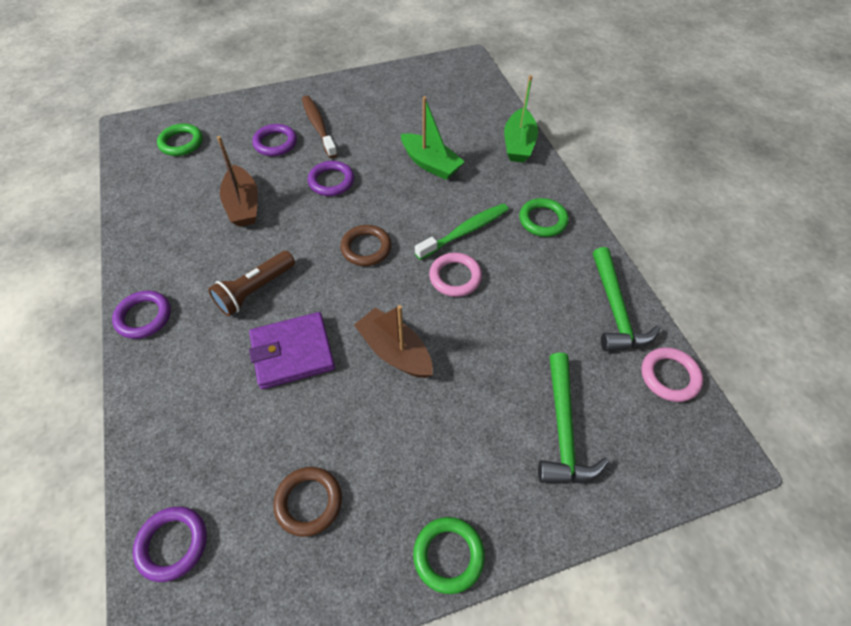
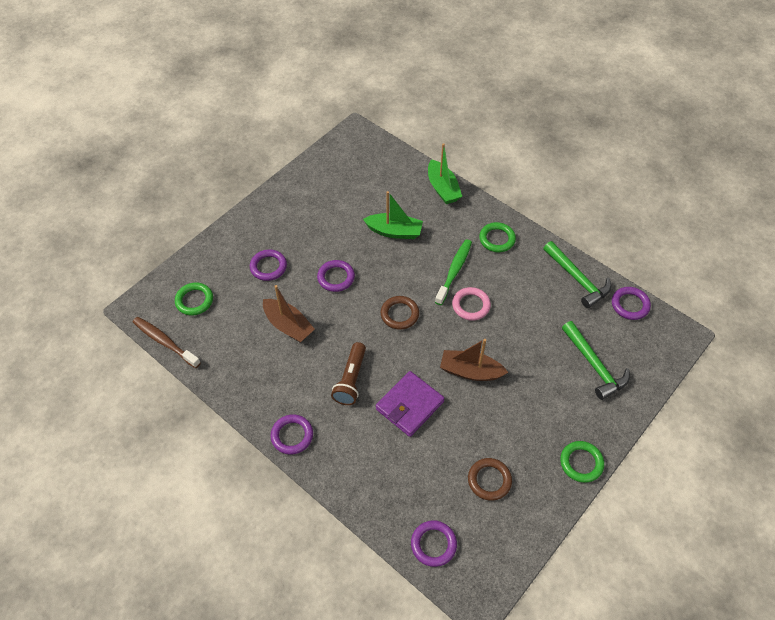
camera: 30 degrees left, 0 degrees up
(318, 126) = (289, 238): brown toothbrush -> brown toothbrush (165, 342)
(669, 376) = (630, 305): pink ring -> purple ring

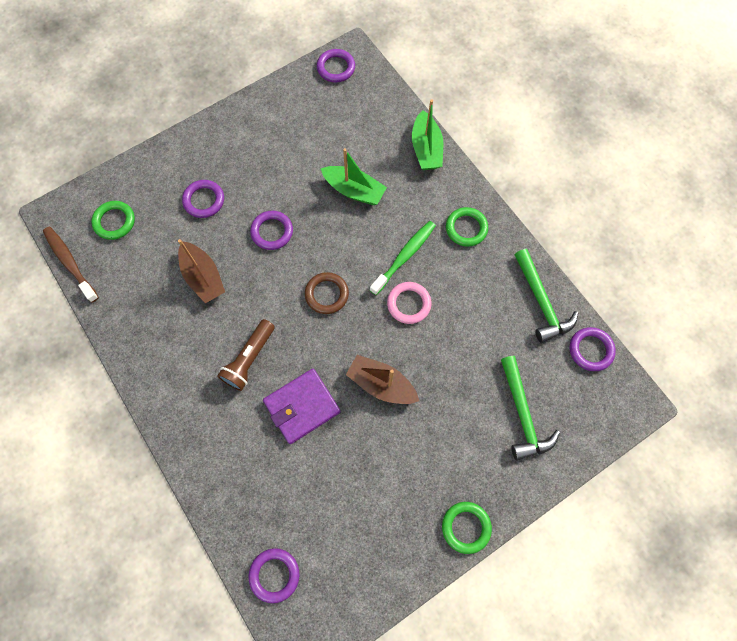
camera: 15 degrees right, 15 degrees up
(292, 435) = (167, 408): purple ring -> purple ring (336, 68)
(489, 480) = (358, 519): brown ring -> none

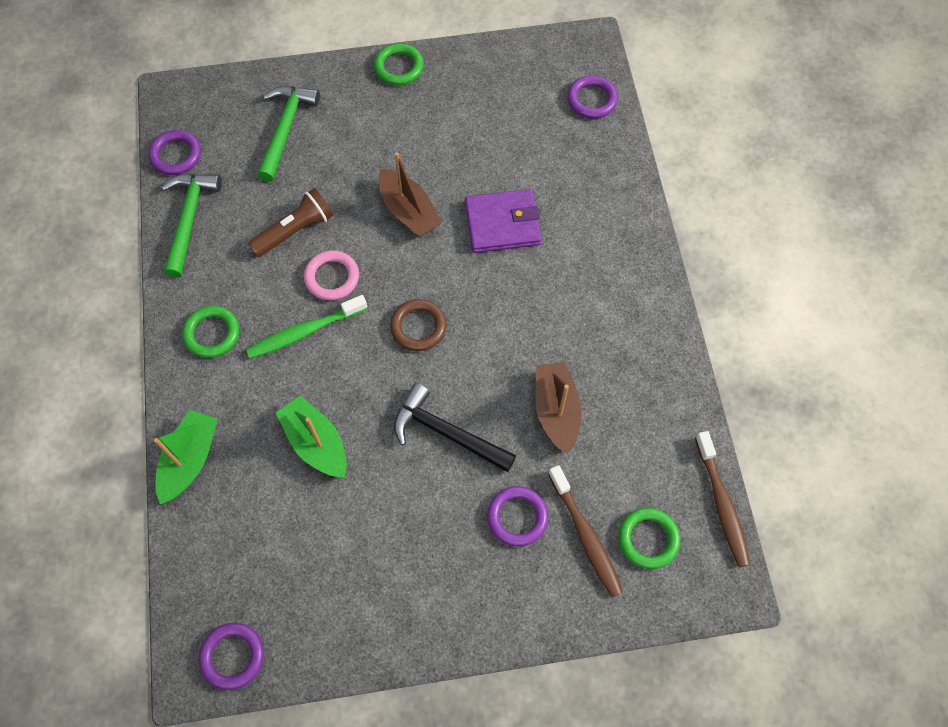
camera: 155 degrees left, 5 degrees down
(156, 207) = (585, 536): none -> brown toothbrush
(249, 359) = (538, 293): brown flashlight -> brown flashlight (295, 231)
(272, 232) = (447, 433): purple ring -> black hammer

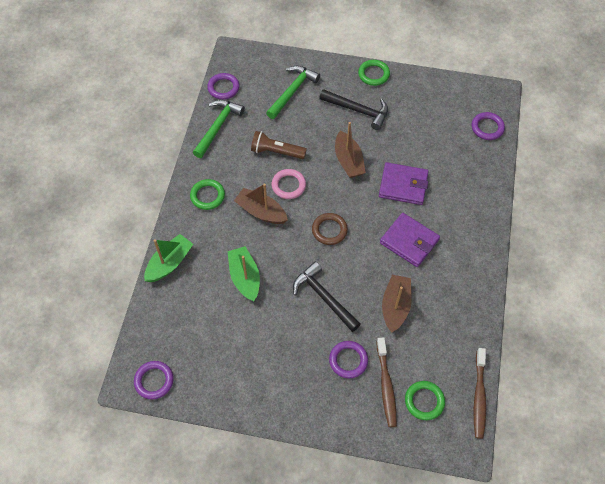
camera: 20 degrees right, 5 degrees down
(295, 231) = (276, 152): brown flashlight -> brown flashlight turned 150 degrees counterclockwise
(304, 332) = (261, 212): green toothbrush -> brown boat
(395, 130) = (358, 110): none -> black hammer
(541, 306) = (409, 241): none -> purple wallet

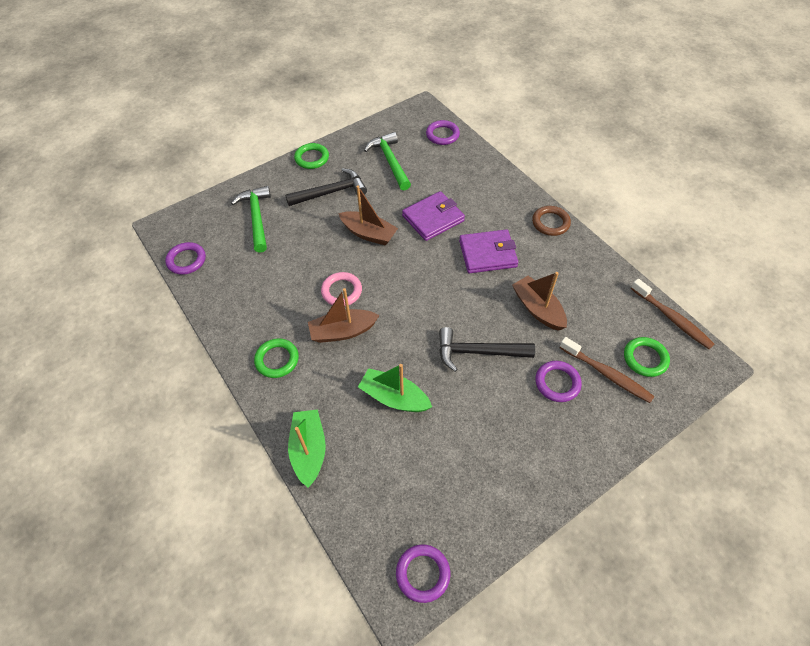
camera: 45 degrees left, 5 degrees down
(218, 127) = (219, 295): green hammer -> green hammer (390, 161)
(276, 152) = (299, 273): brown flashlight -> none
(329, 230) = (418, 297): brown ring -> brown ring (550, 223)

